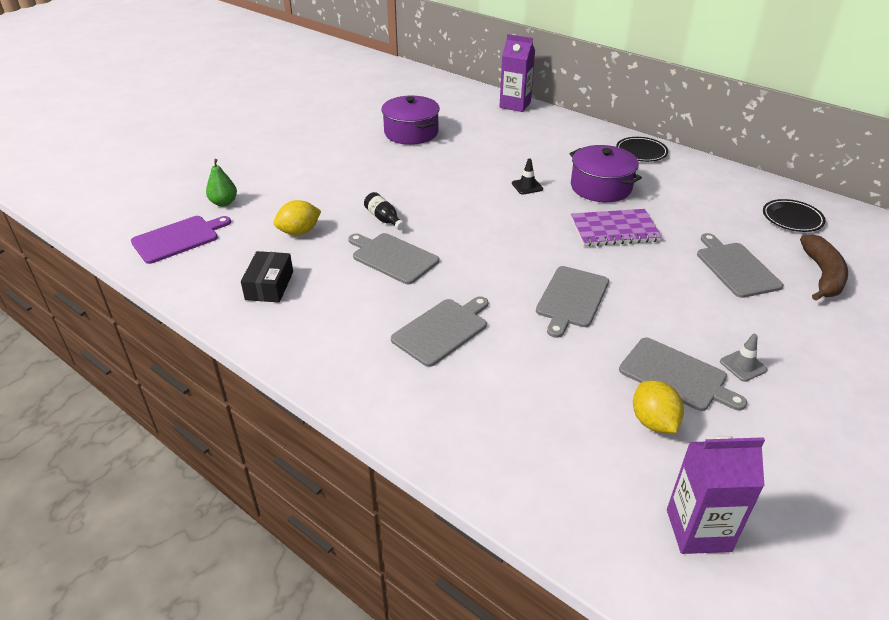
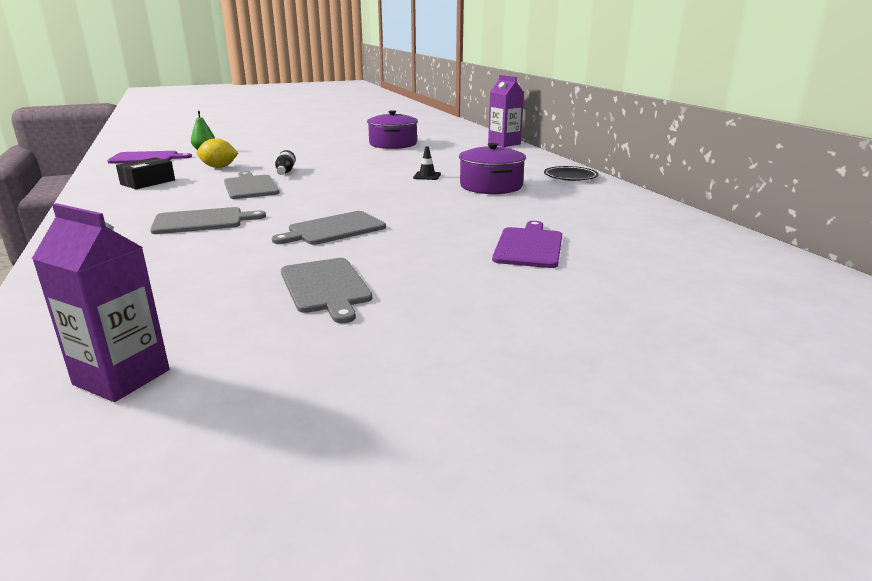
camera: 30 degrees right, 15 degrees down
(614, 230) = (453, 206): purple notebook -> none
(653, 422) = (242, 305): yellow lemon -> none
(735, 268) = (529, 246): grey cutting board -> purple cutting board
(743, 365) = (404, 299): grey traffic cone -> none
(792, 219) = (659, 233): black plate -> none
(822, 275) = (622, 270): brown banana -> none

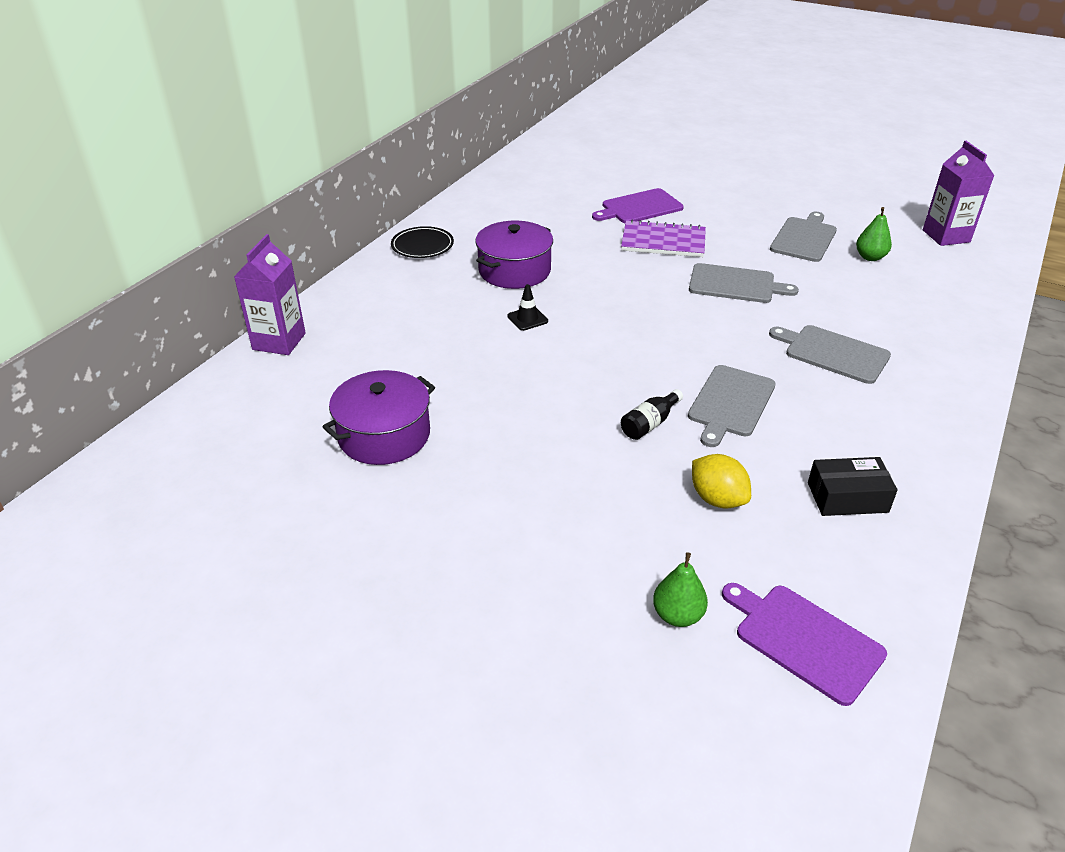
camera: 130 degrees left, 15 degrees up
(225, 298) = (870, 257): none -> green pear
(446, 232) = (663, 241): none -> purple notebook

